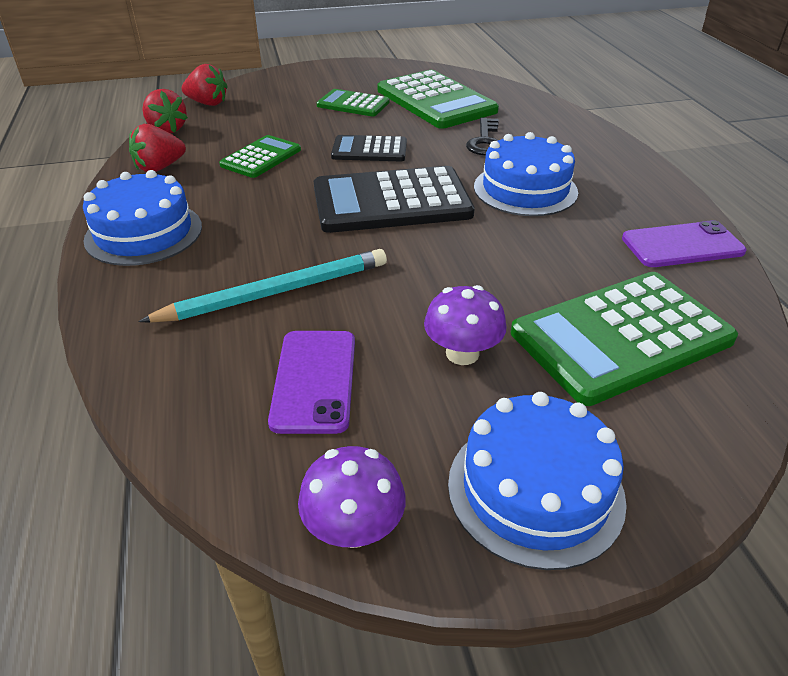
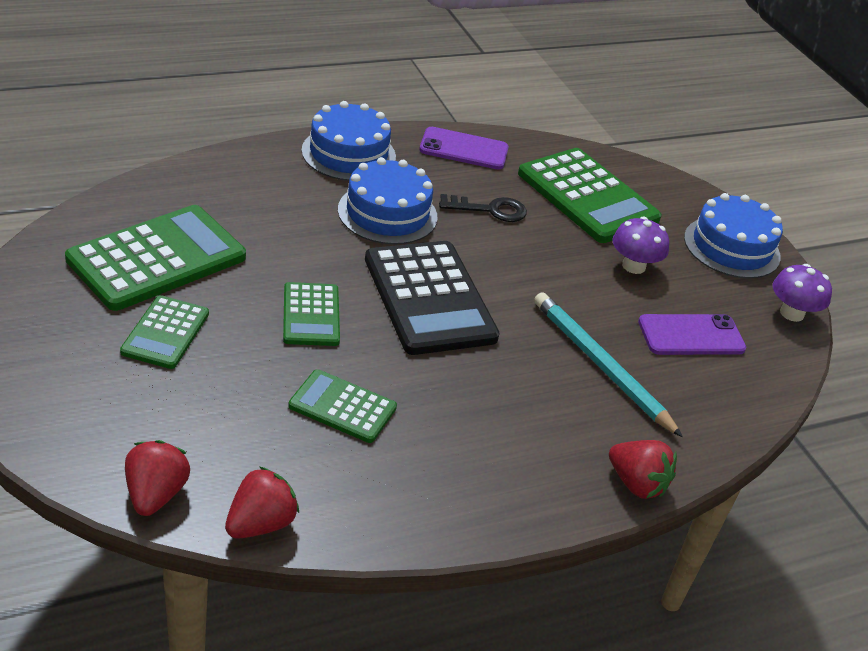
camera: 105 degrees left, 0 degrees up
(144, 233) = (537, 479): blue cake -> blue cake (348, 154)
(159, 168) = (384, 502): red strawberry -> red strawberry (636, 484)
(369, 150) = (311, 315): black calculator -> green calculator
(485, 141) = (280, 228): black key -> black key (490, 210)
(682, 245) = (464, 149): purple phone -> purple phone turned 60 degrees counterclockwise

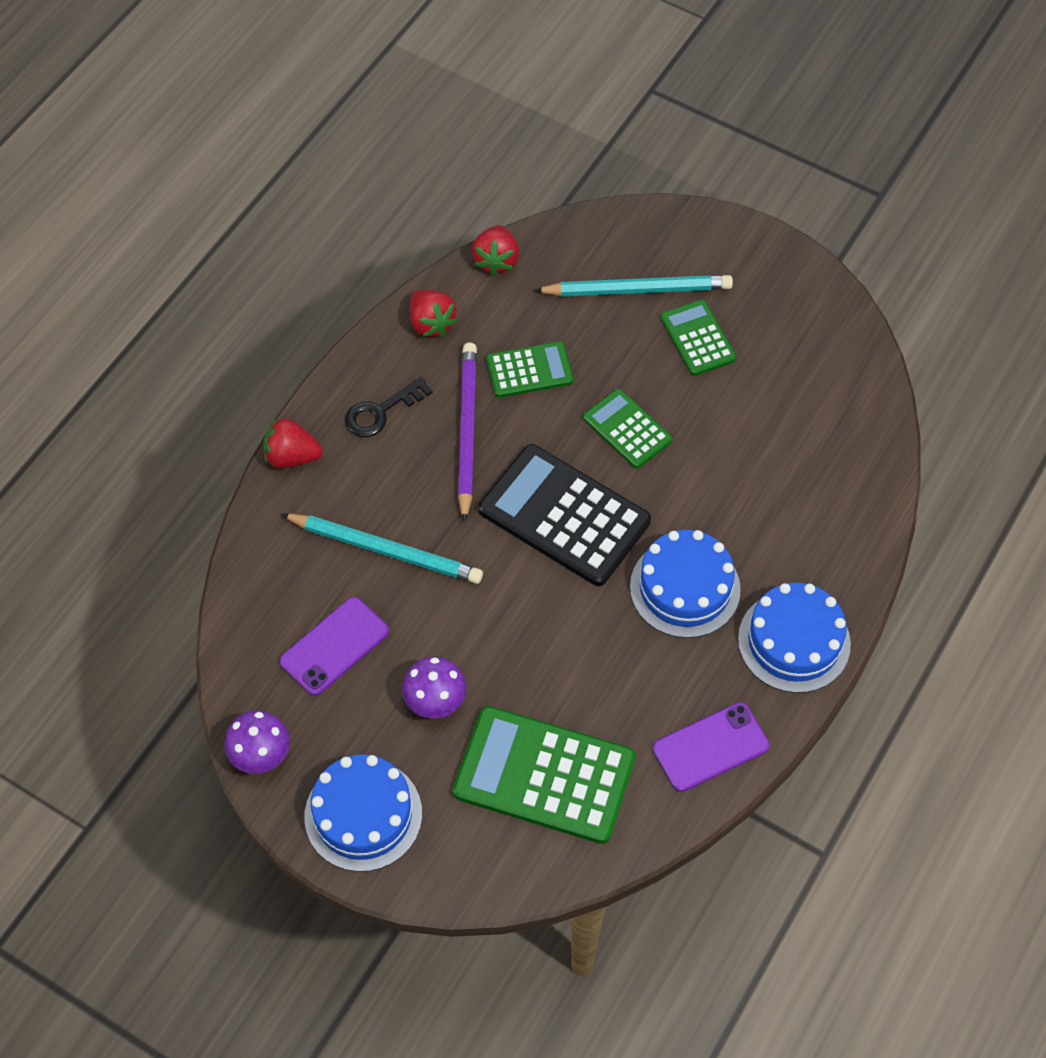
camera: 150 degrees right, 20 degrees up
(156, 494) = (570, 235): red strawberry -> red strawberry (431, 323)
(157, 259) = (782, 393): green calculator -> none
(162, 402) = (637, 290): none -> turquoise pencil
(450, 399) = (467, 431): none -> purple pencil
(490, 210) = (610, 671): black key -> black key (381, 412)

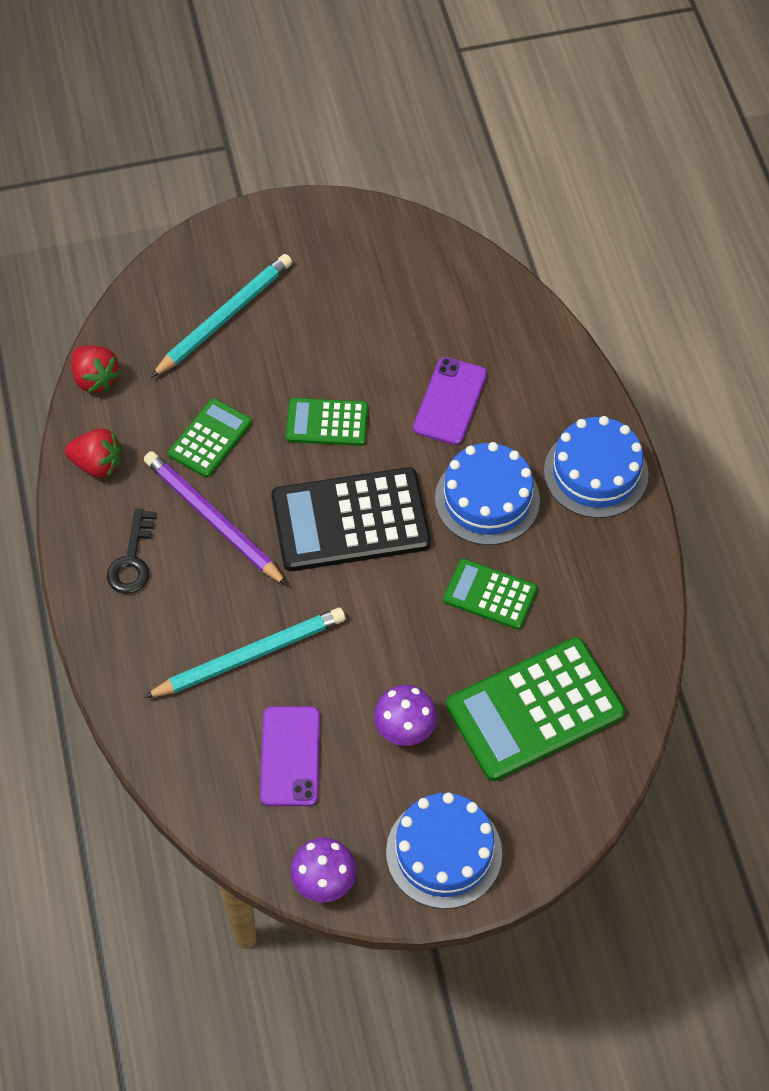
camera: 45 degrees left, 0 degrees up
(292, 457) = (101, 650): red strawberry -> none
(698, 338) = (306, 318): green calculator -> green calculator (490, 594)
(710, 747) = (620, 590): purple phone -> purple phone (450, 401)

